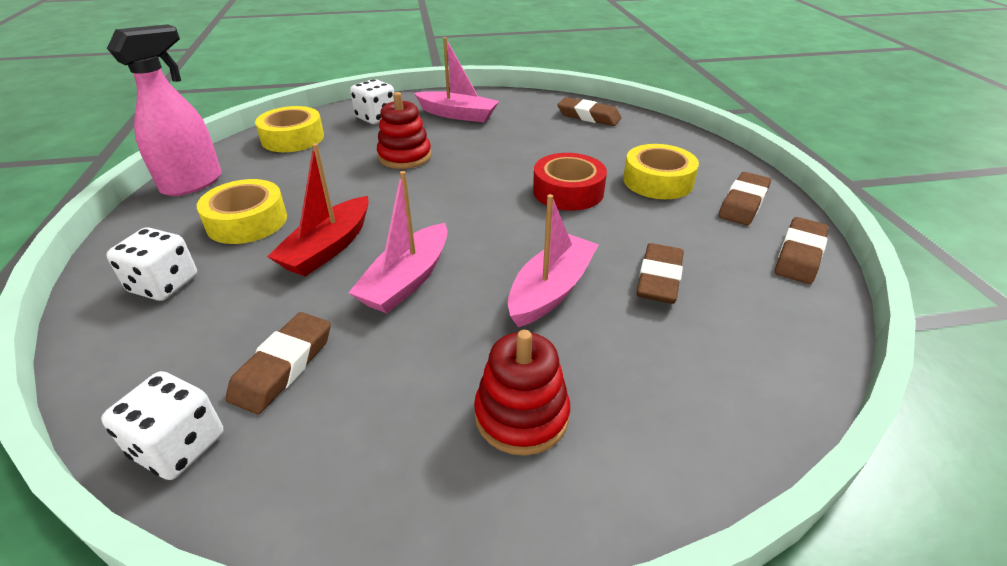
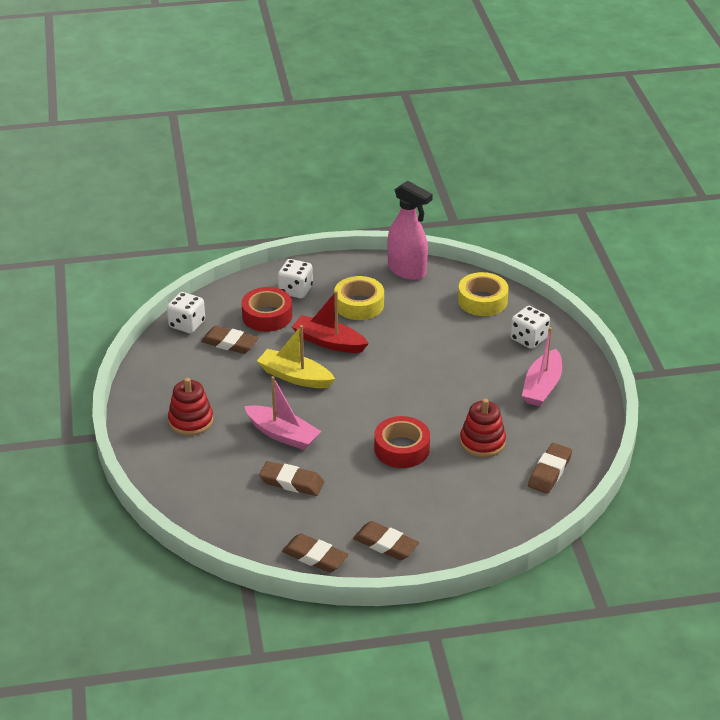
camera: 90 degrees right, 0 degrees up
(220, 317) = (267, 316): none -> red tape
(405, 156) = (454, 362): red stacking toy -> red stacking toy (482, 442)
(407, 280) = (295, 377): pink boat -> yellow boat
(658, 181) = (420, 501): yellow tape -> none

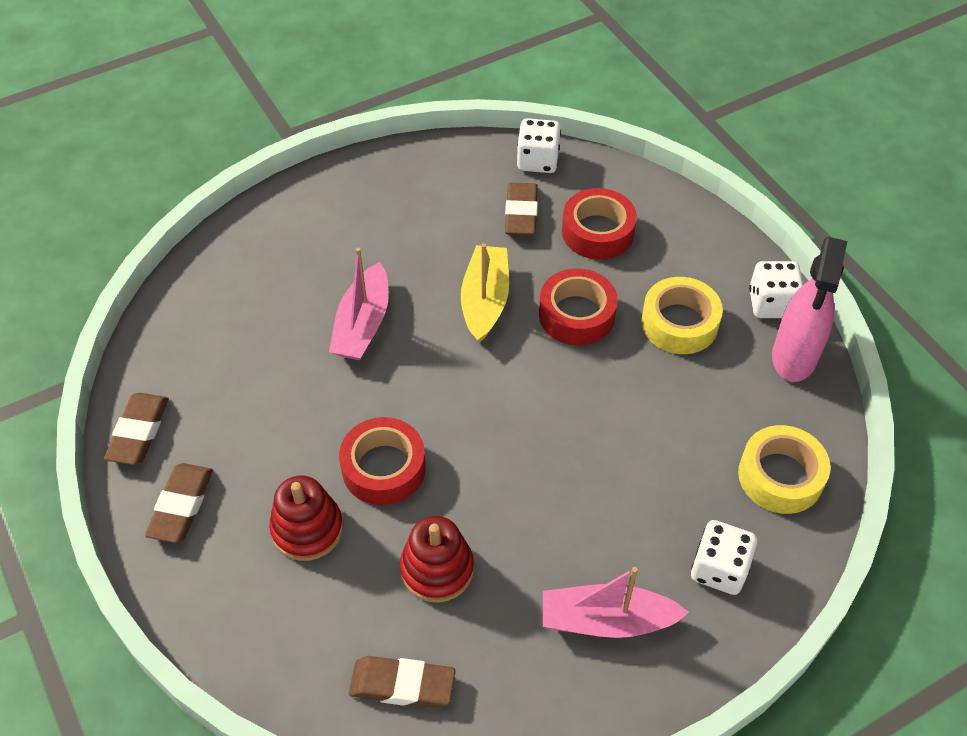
camera: 70 degrees right, 15 degrees up
(191, 421) = (353, 226): red stacking toy -> red stacking toy (307, 529)
(291, 482) = (273, 363): brown eraser -> none
(295, 290) = (670, 244): white dice -> white dice (771, 304)
(329, 342) = (576, 314): red boat -> red tape

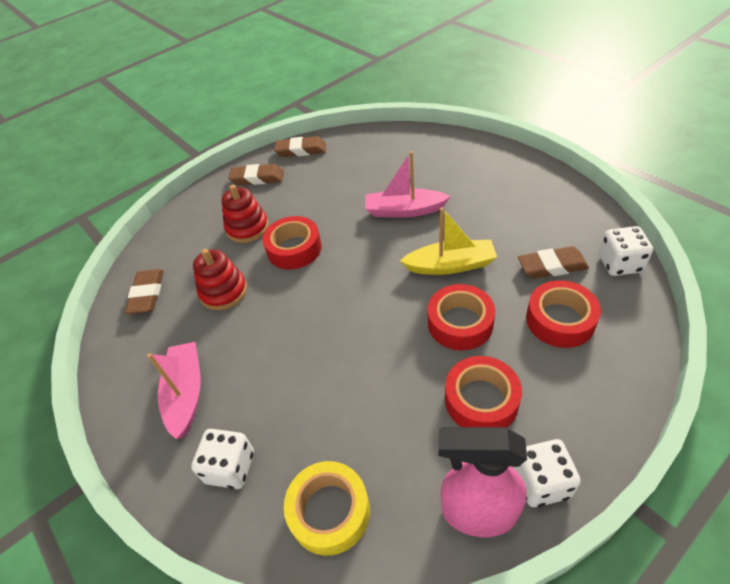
camera: 85 degrees right, 5 degrees down
(679, 323) = (481, 400): yellow tape -> red tape

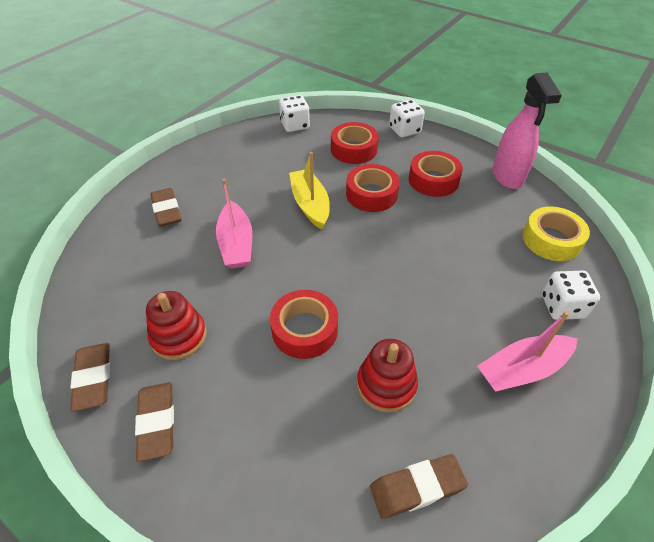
camera: 110 degrees left, 0 degrees up
(247, 228) = (272, 396): red stacking toy -> red stacking toy (179, 336)
(541, 482) = (474, 155): white dice -> white dice (404, 130)
(552, 266) = (302, 153): brown eraser -> brown eraser (167, 210)

